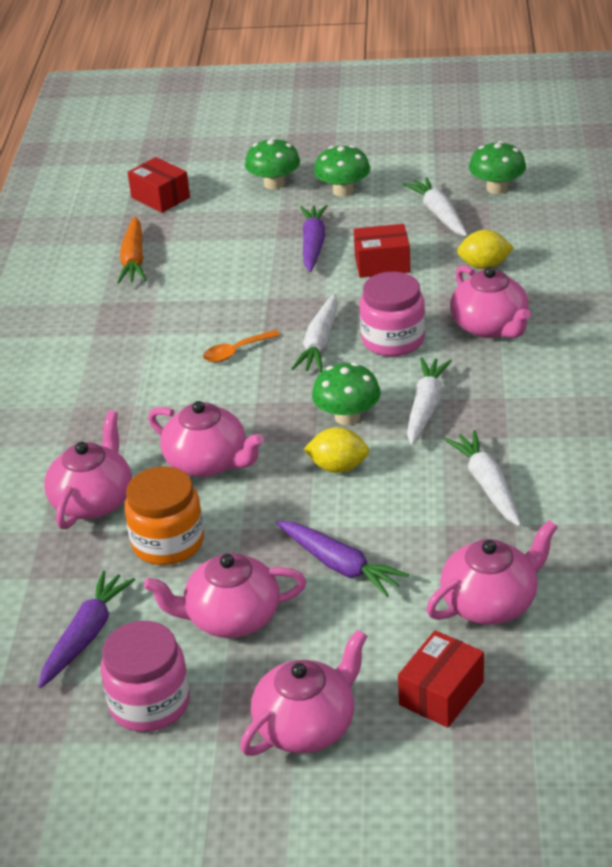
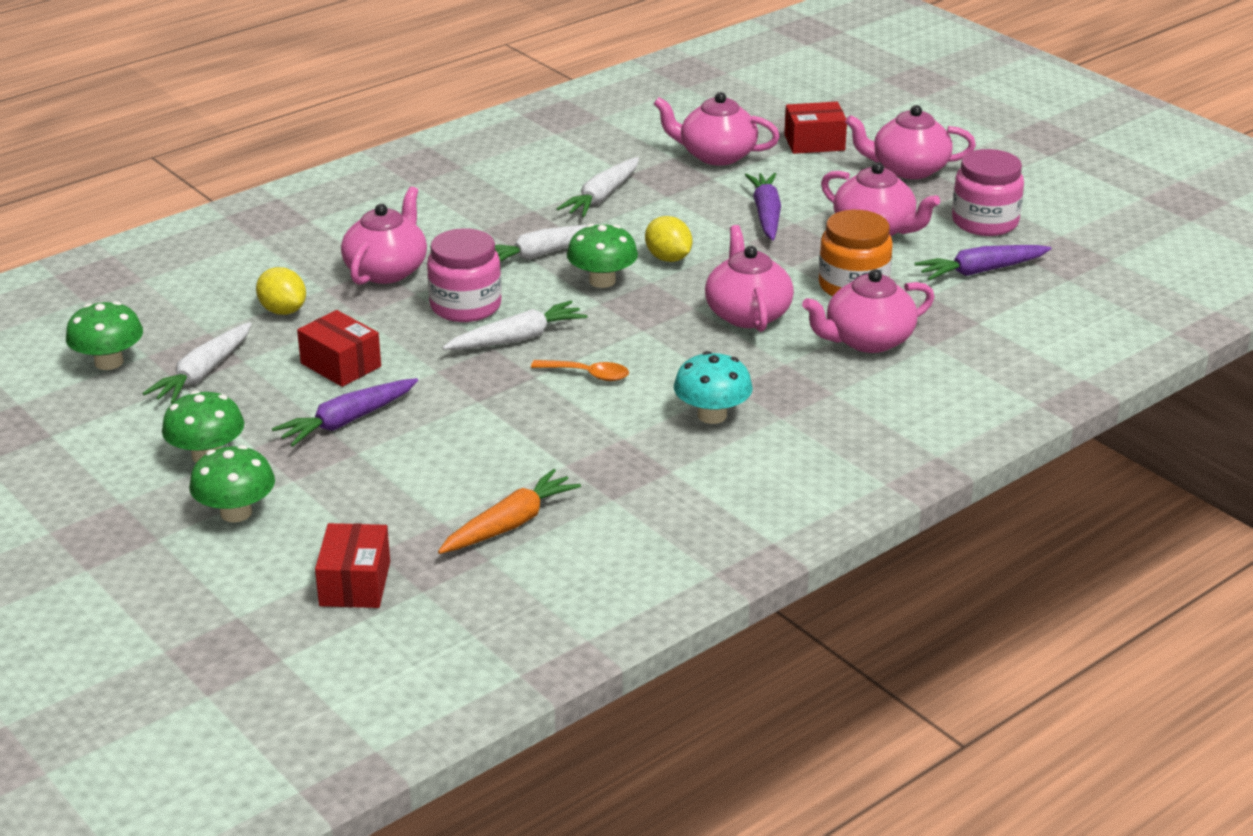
camera: 135 degrees left, 5 degrees down
(119, 379) = (712, 415): none -> turquoise mushroom

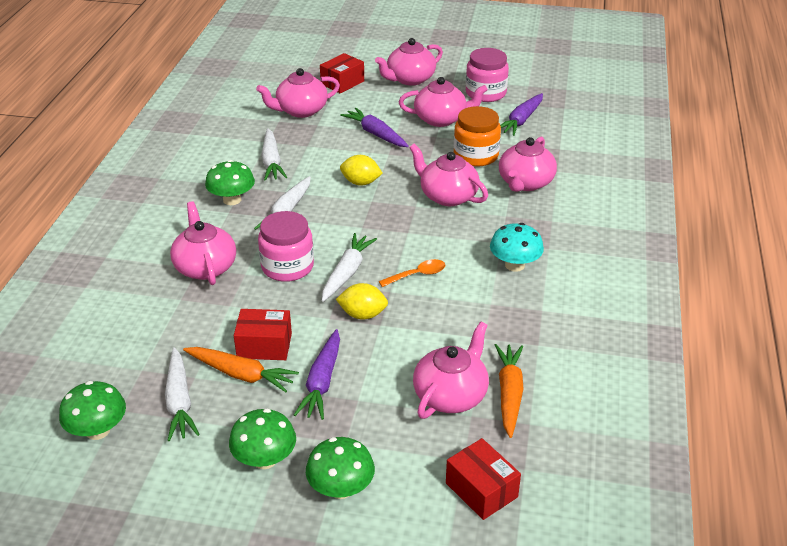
camera: 40 degrees left, 5 degrees up
(283, 310) = (174, 328): yellow lemon -> yellow lemon (362, 315)
(285, 378) = (241, 374): none -> orange carrot
(450, 495) = (451, 395): none -> pink teapot
(602, 281) = (344, 213): green mushroom -> green mushroom (232, 200)

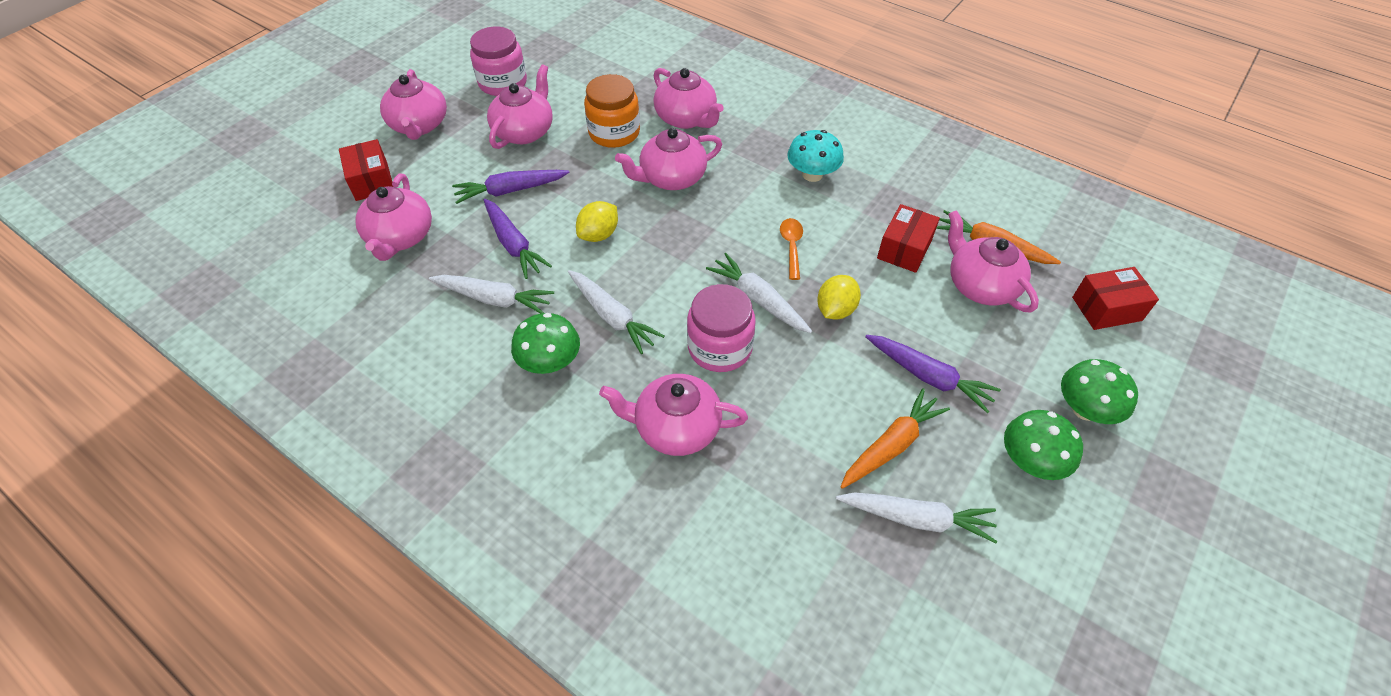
camera: 65 degrees left, 15 degrees up
(98, 430) = (940, 621): green mushroom -> none
(264, 345) = (851, 410): red box -> red box (904, 249)
(521, 120) = (576, 79): purple carrot -> purple carrot (513, 244)

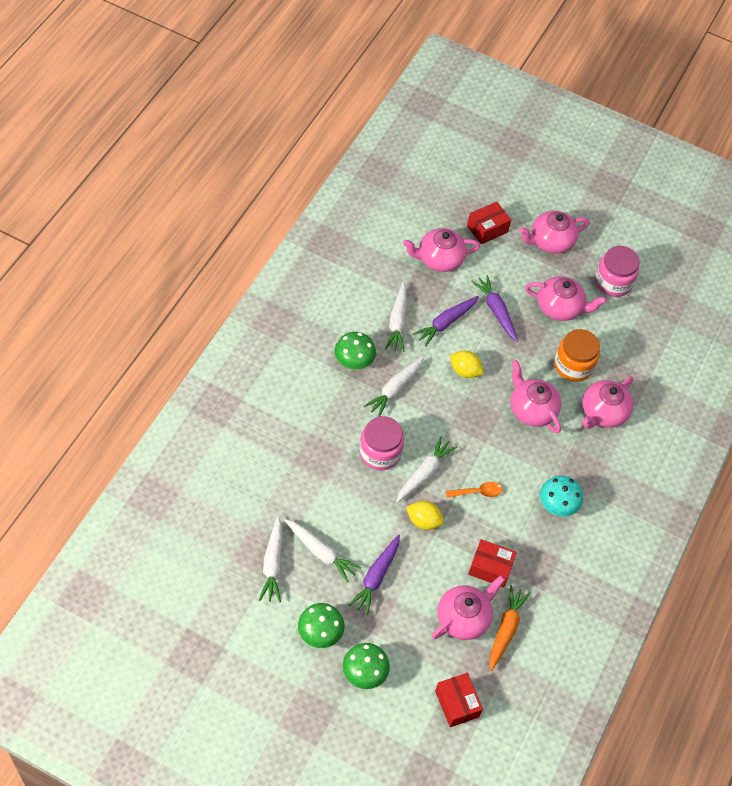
camera: 75 degrees right, 5 degrees up
(676, 427) = (317, 434): pink teapot -> none
(891, 445) = (320, 552): orange carrot -> white carrot

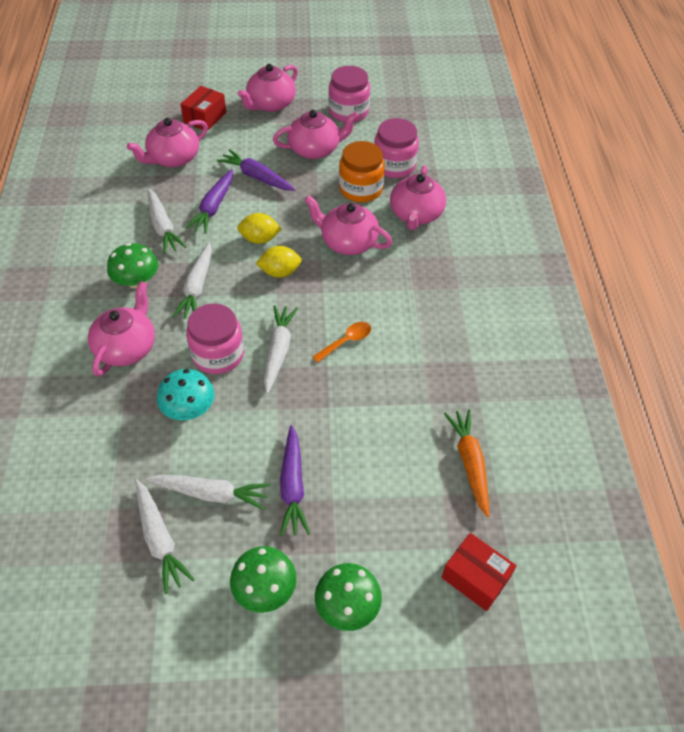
camera: 25 degrees left, 5 degrees down
(423, 521) = (308, 398): yellow lemon -> yellow lemon (280, 272)
(464, 618) = (417, 476): pink teapot -> pink teapot (127, 347)
(490, 568) = (409, 408): red box -> none
(557, 505) = (433, 313): turquoise mushroom -> turquoise mushroom (189, 409)
(616, 357) = (394, 165): none -> pink jar

